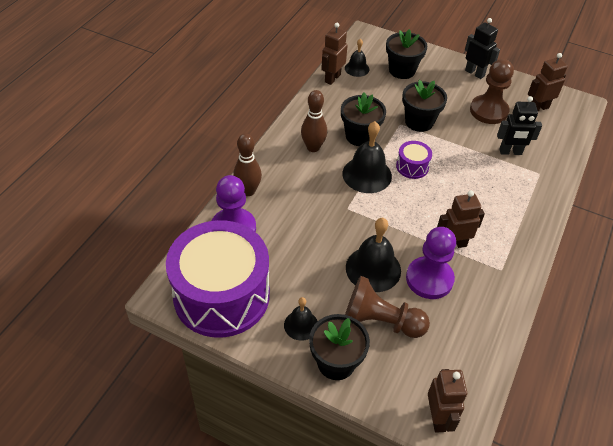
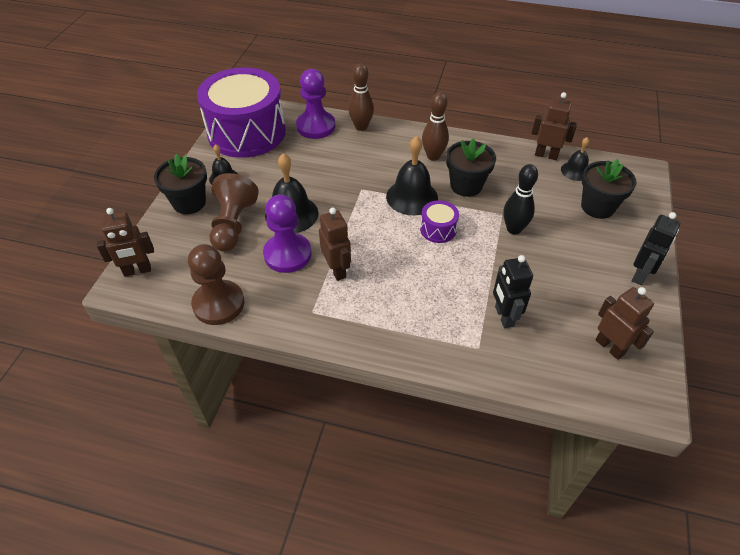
camera: 80 degrees right, 0 degrees up
(419, 122) = (514, 229): black flower pot -> black bowling pin
(488, 111) = (571, 292): brown pawn -> brown pawn (218, 304)

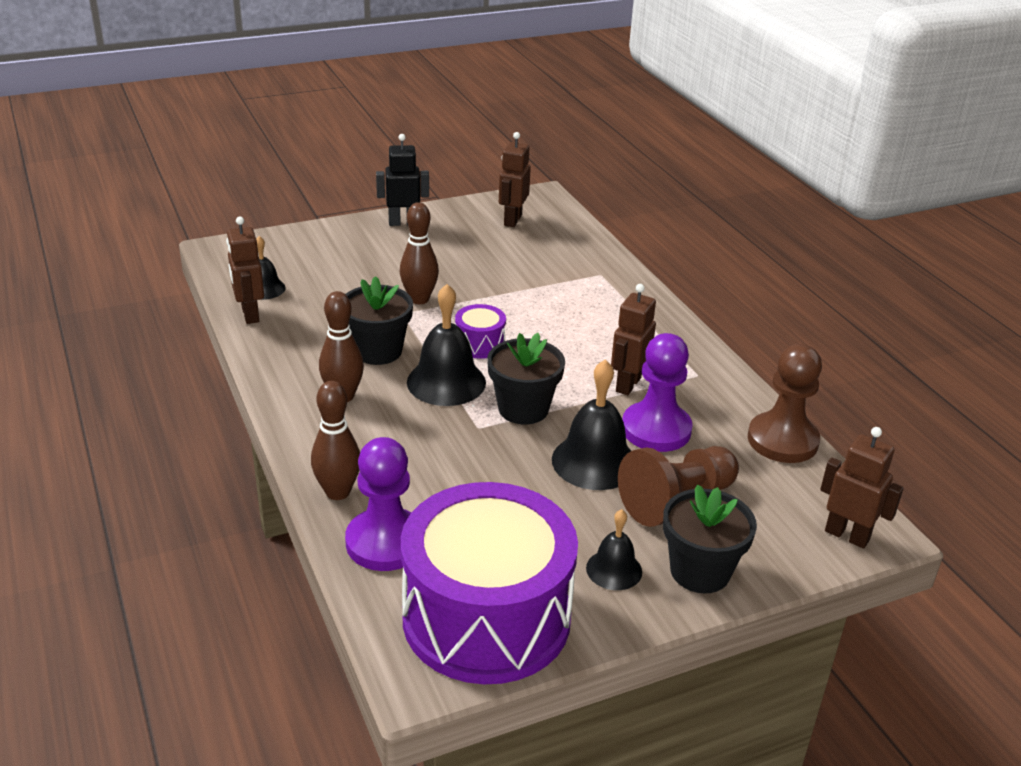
camera: 130 degrees left, 15 degrees down
(503, 316) = (548, 272): black robot -> none
(514, 229) = (419, 299): black bowling pin -> brown bowling pin
(597, 207) = (321, 262): black flower pot -> black flower pot (523, 409)

